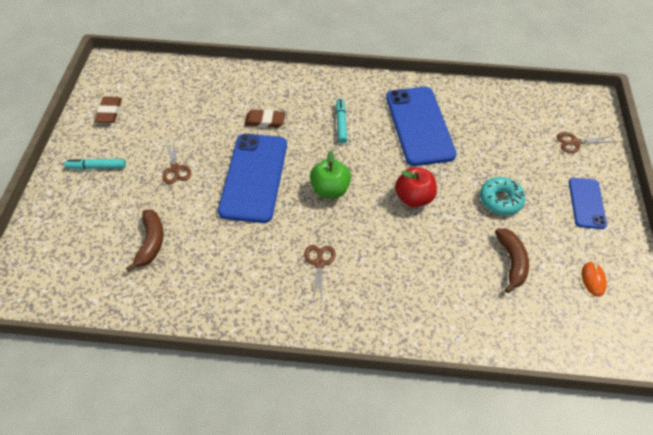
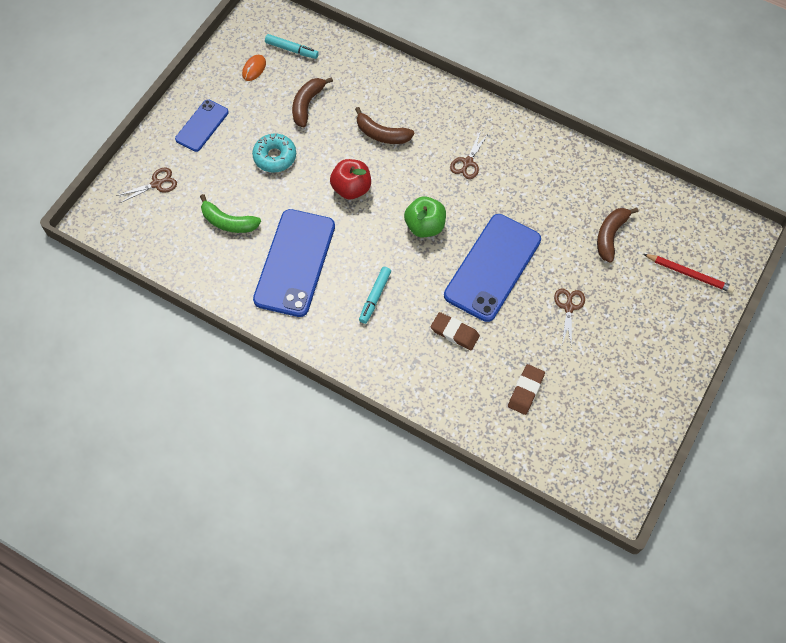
camera: 155 degrees left, 10 degrees up
(65, 234) = (689, 274): none -> red pencil
(97, 167) = (650, 341): turquoise marker -> turquoise marker (291, 49)
(109, 112) = (626, 415): brown eraser -> brown eraser (526, 391)
(419, 259) = (382, 134): none -> brown banana
(494, 135) = (228, 222): none -> green banana
(575, 142) = (156, 184): brown scissors -> brown scissors turned 45 degrees counterclockwise

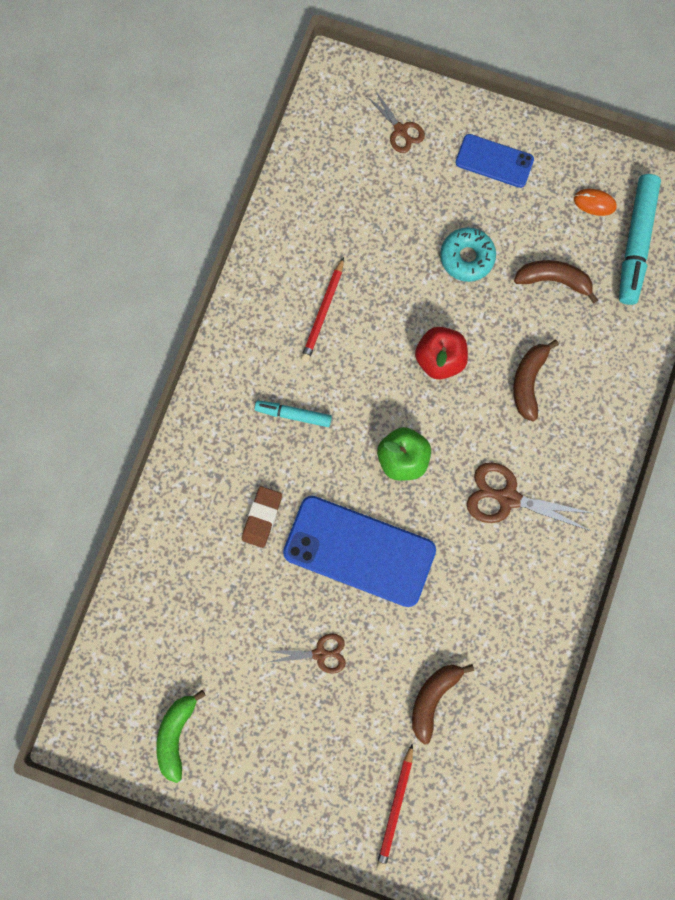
camera: 80 degrees right, 15 degrees up
(228, 222) = (364, 224): green banana -> green banana (176, 734)
(291, 49) = (635, 242): turquoise marker -> turquoise marker, size x1.77
(295, 262) = (323, 312): blue phone -> red pencil
(468, 162) = (508, 498): brown scissors -> brown scissors, size x1.60
(526, 391) = (200, 613): brown eraser -> none
(610, 236) = (433, 698): brown banana -> brown banana turned 75 degrees counterclockwise

